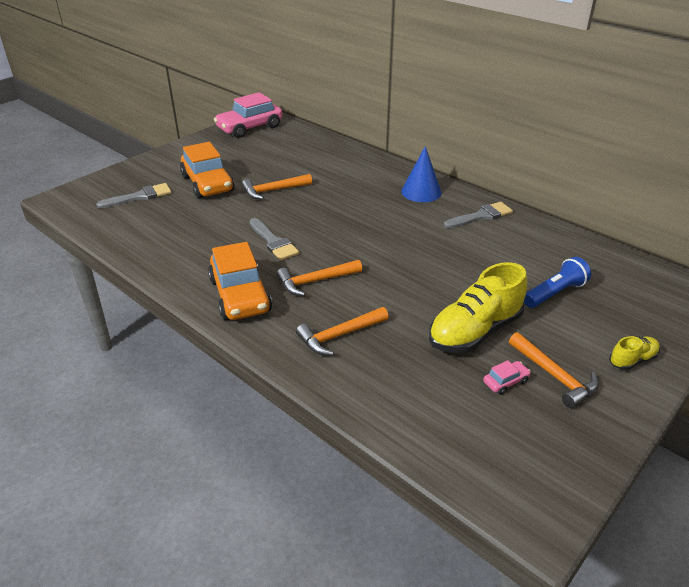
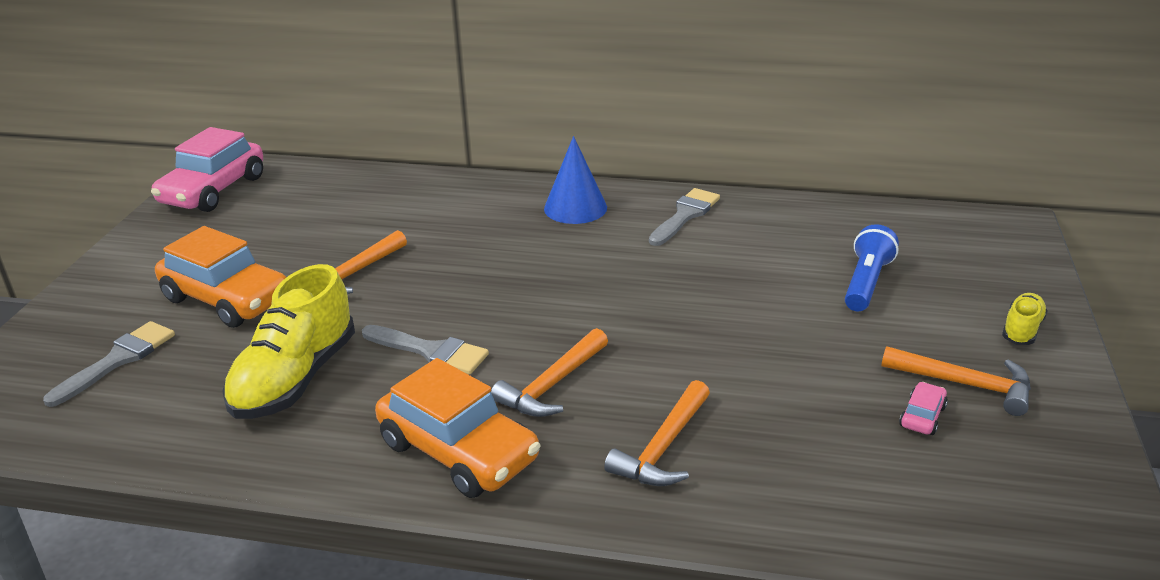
camera: 30 degrees left, 5 degrees down
(475, 331) = (825, 368): yellow shoe -> yellow shoe (295, 378)

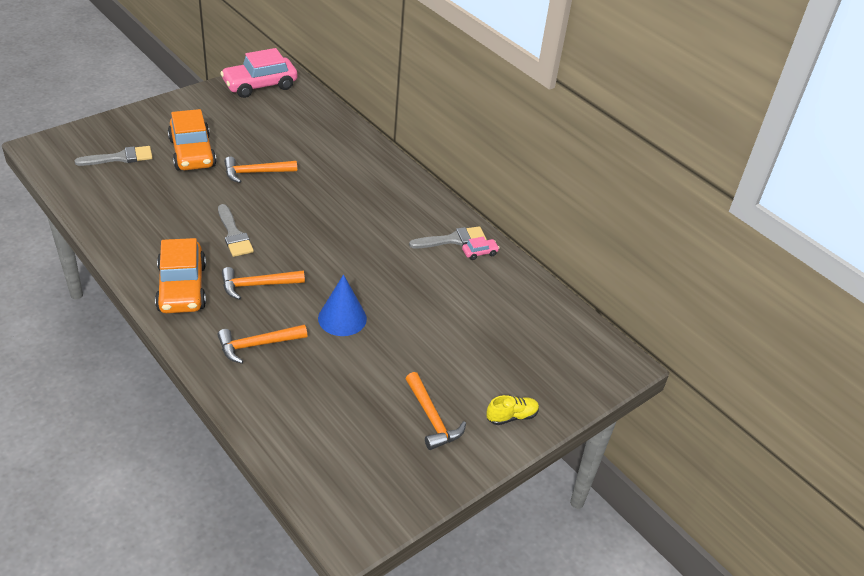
camera: 35 degrees right, 10 degrees up
(295, 378) = (169, 211): yellow shoe -> none
(575, 208) = (405, 200): blue cone -> blue cone (342, 318)
(866, 283) = (478, 338): blue flashlight -> none
(922, 416) = (385, 416): pink car -> pink car (479, 252)

